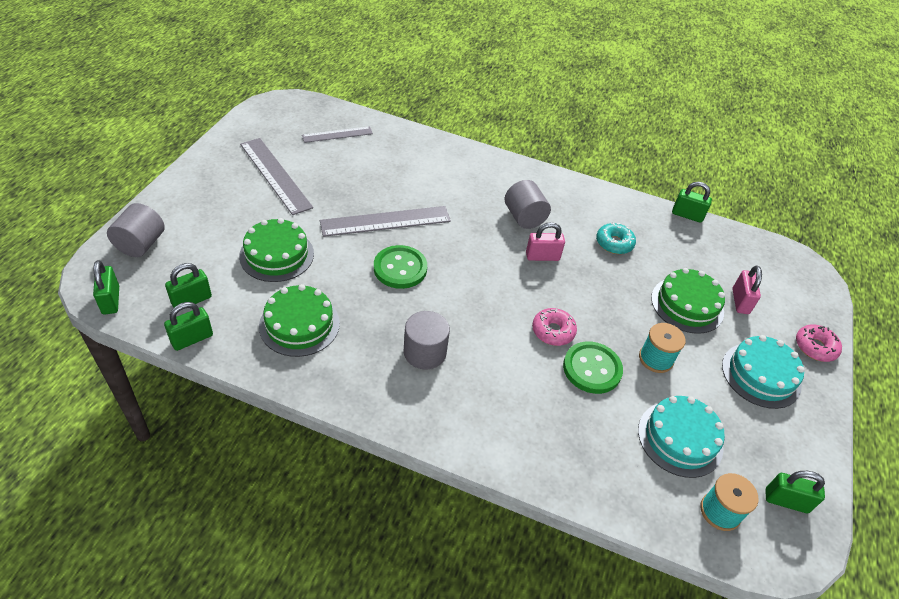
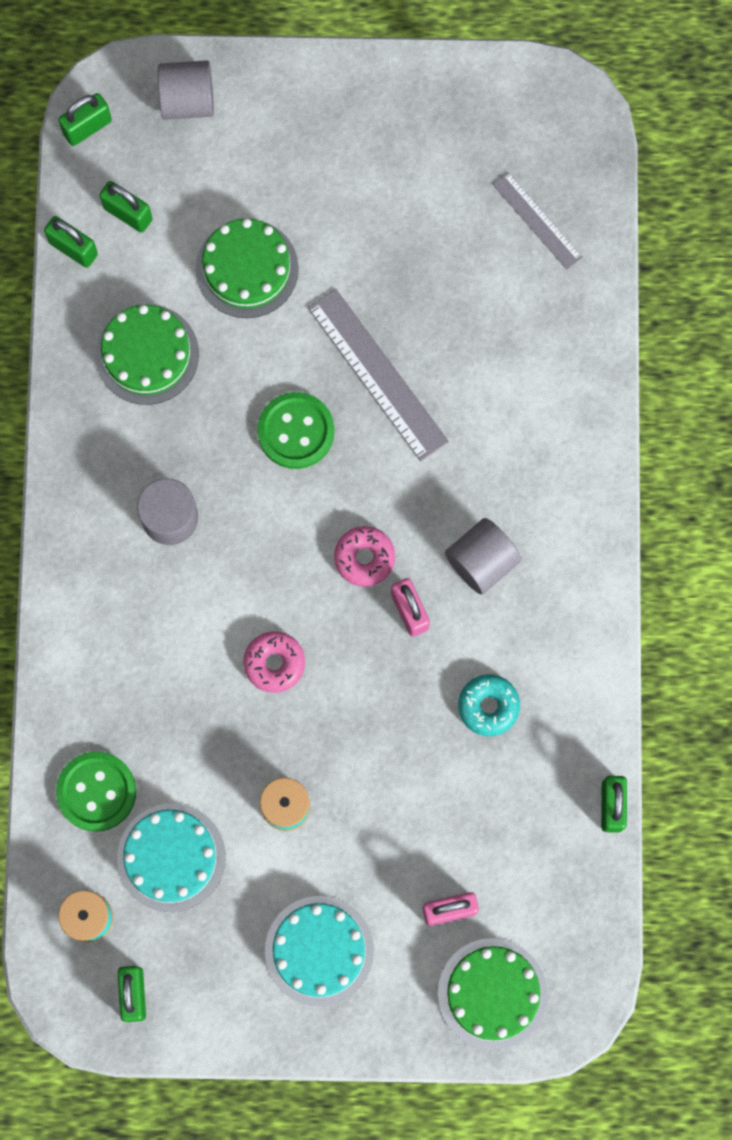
camera: 75 degrees right, 30 degrees up
(275, 175) = (398, 184): grey ruler -> none
(592, 369) = (233, 728): green button -> green button (96, 792)
(687, 305) = (407, 834): green cake -> green cake (492, 993)
(815, 347) = (405, 1024): pink donut -> pink donut (364, 558)

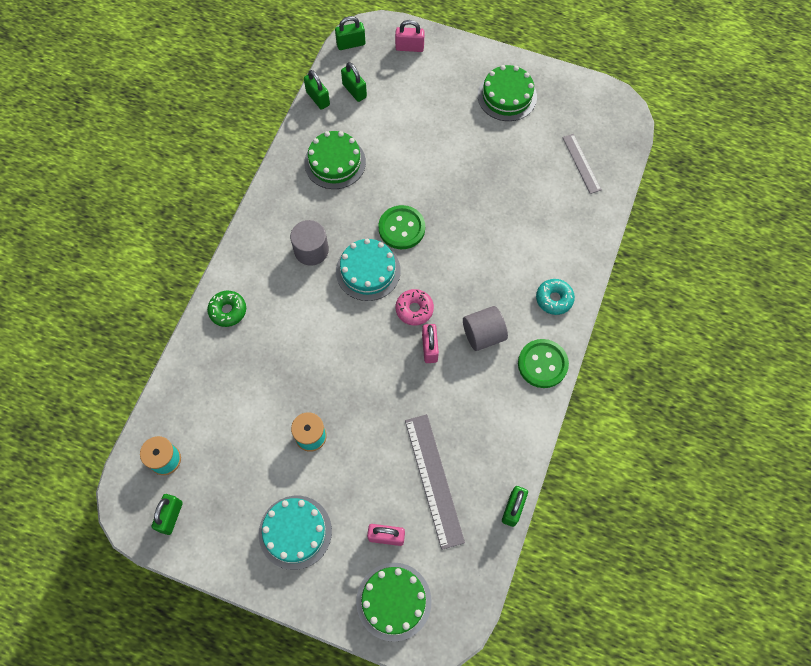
camera: 20 degrees right, 10 degrees down
(83, 661) = (228, 311): none -> green donut
(96, 792) = (203, 387): green button -> green button (542, 364)
(171, 857) = (229, 441): turquoise cake -> turquoise cake (368, 271)
(187, 100) = (409, 47): grey cylinder -> pink padlock
(247, 268) = (408, 137): green cake -> green cake (507, 96)
(274, 663) = (338, 350): pink donut -> none
(377, 374) = (460, 213): grey ruler -> grey ruler (434, 480)
(488, 706) = (457, 420): turquoise donut -> turquoise donut (554, 299)

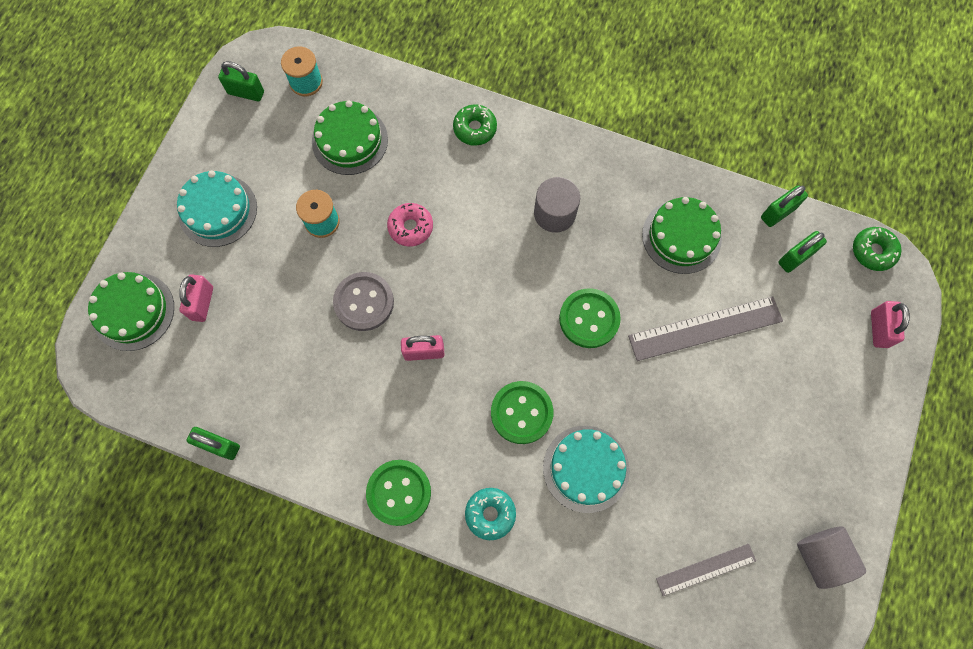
camera: 90 degrees right, 5 degrees up
(351, 44) = (873, 251): green padlock -> green donut
(368, 271) = (528, 279): turquoise cake -> turquoise cake (586, 468)
(386, 397) = (364, 302): none -> grey button
(414, 309) = (476, 334): pink donut -> pink donut (410, 227)
(434, 480) = (261, 355): grey ruler -> grey ruler (705, 328)
(477, 277) = (521, 413): none -> green button
(483, 335) = (440, 418): grey cylinder -> grey cylinder (820, 556)
(507, 96) = (811, 465): green cake -> green cake (350, 140)

